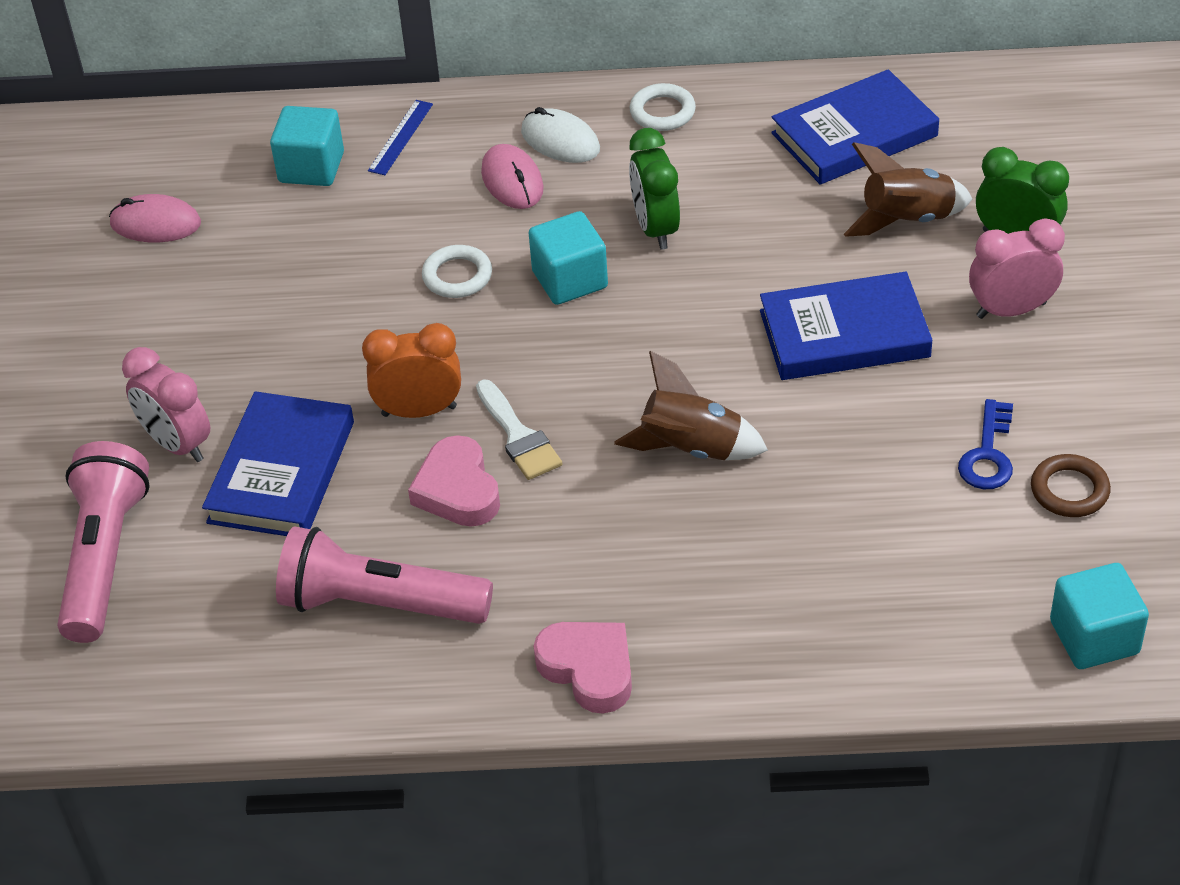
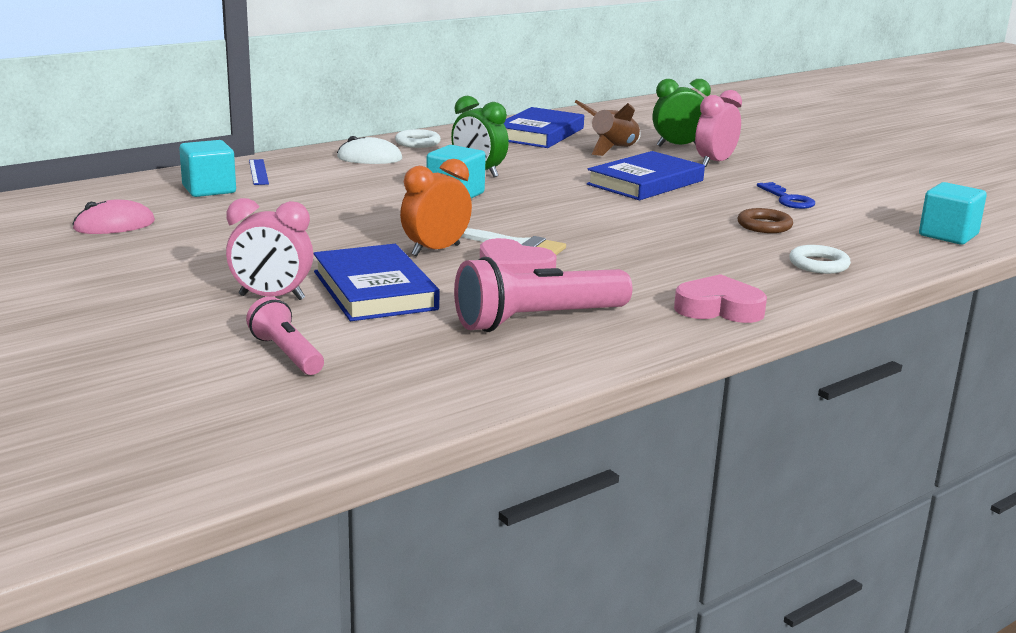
camera: 40 degrees left, 25 degrees down
(104, 558) = (287, 354): pink flashlight -> pink flashlight, size x0.59
(457, 276) = (379, 205): white ring -> white ring (819, 264)
(512, 181) = (360, 173): pink mouse -> none
(691, 448) = (631, 228): brown rocket -> none
(1069, 490) = (846, 201): brown ring -> brown ring (764, 225)

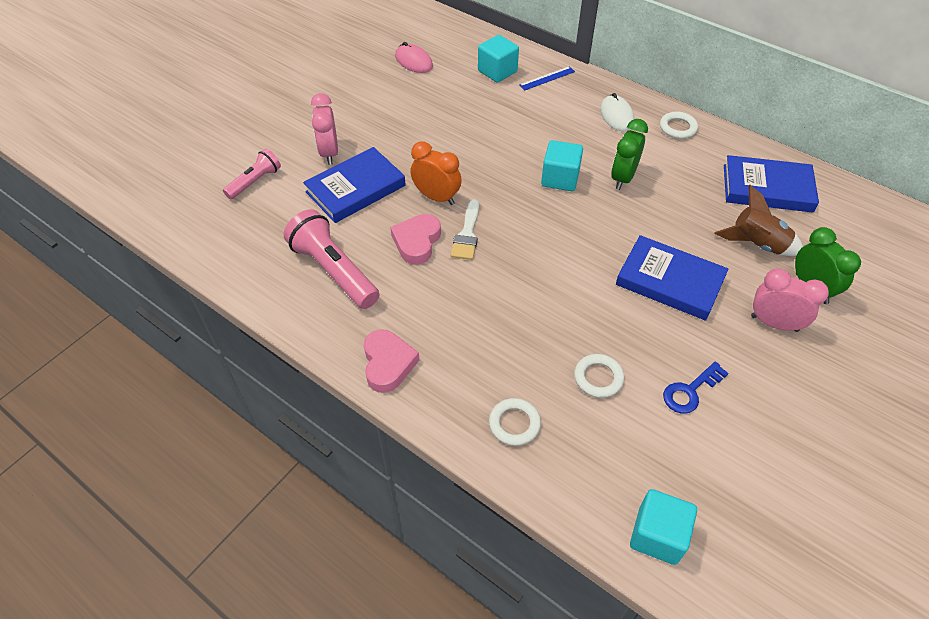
camera: 75 degrees right, 30 degrees up
(764, 225) = (598, 378): brown ring -> white ring

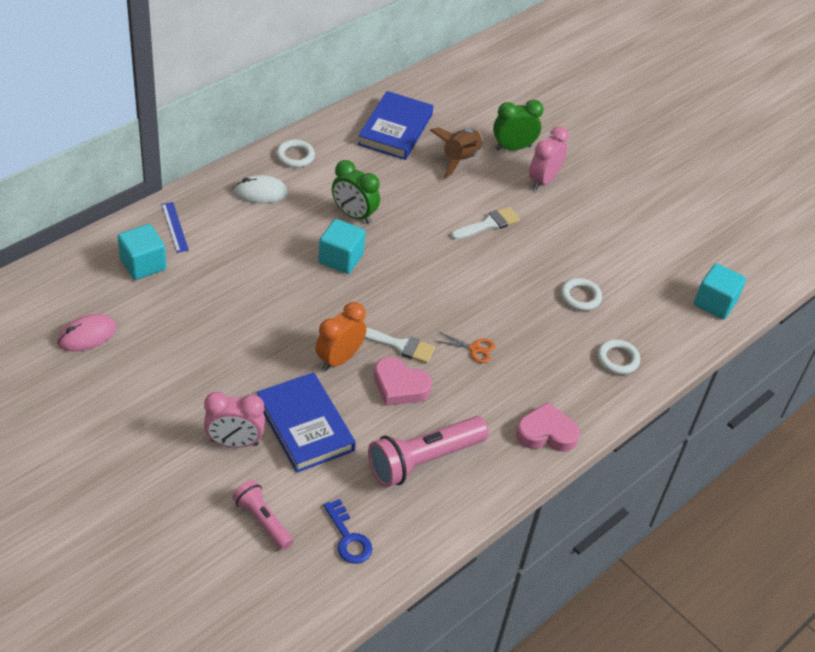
camera: 85 degrees left, 5 degrees down
(483, 291) = (474, 349): none -> orange scissors
(670, 281) = (488, 224): blue book -> white brush
(690, 391) = (599, 248): blue key -> blue key (348, 538)

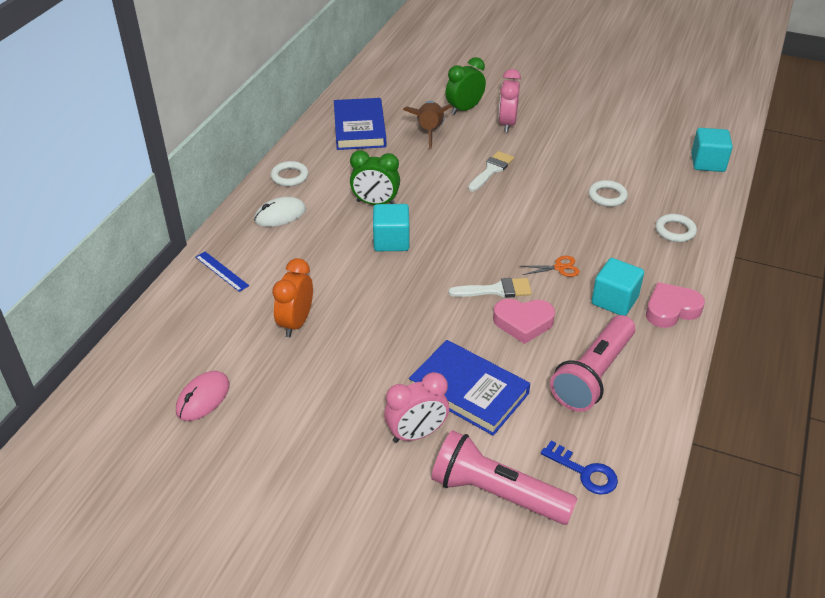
camera: 20 degrees left, 5 degrees down
(143, 264) = (214, 314): turquoise cube -> turquoise cube (614, 300)
(263, 521) = (497, 494): pink flashlight -> pink flashlight, size x1.71
(339, 359) = (454, 322): orange clock -> orange clock (296, 323)

